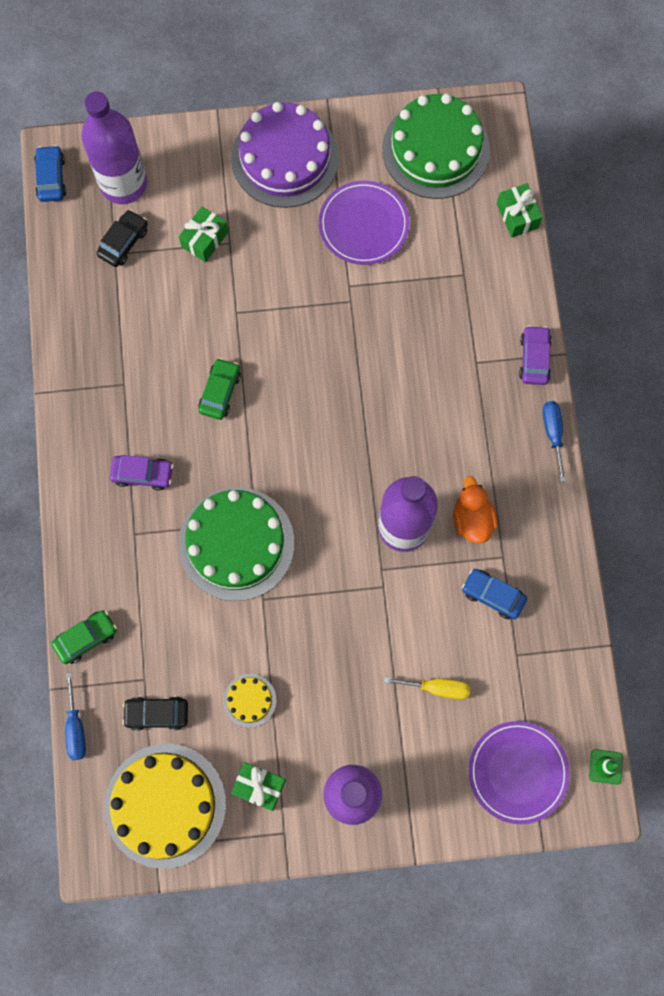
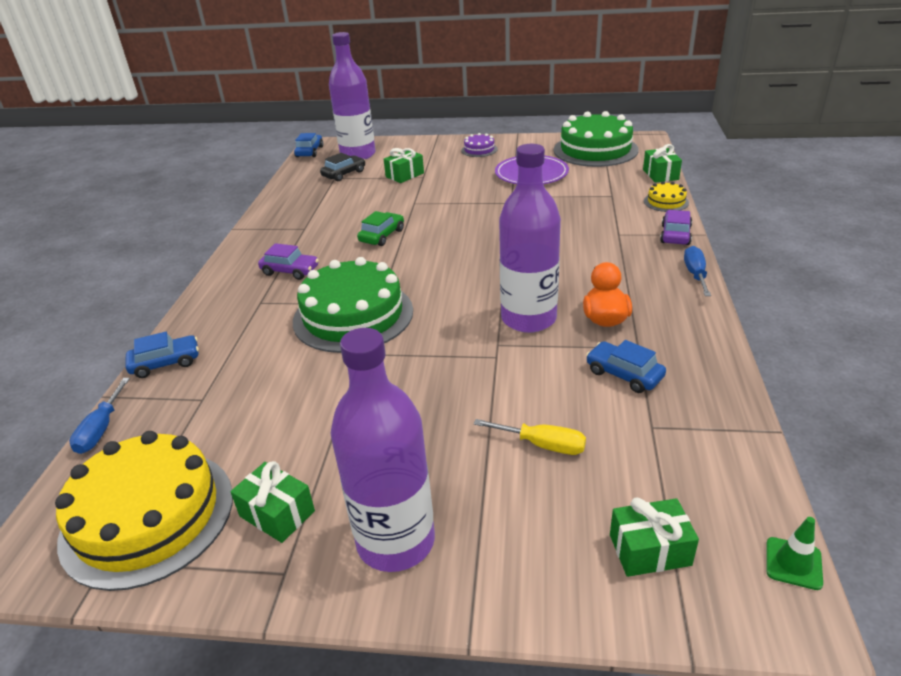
camera: 15 degrees right, 40 degrees down
(86, 638) = (166, 363): green car -> blue car
(157, 714) = (196, 428): black car -> none
(249, 700) = (307, 429): yellow cake -> yellow cake (666, 202)
(285, 158) = (479, 150): purple cake -> purple cake, size x0.45
(518, 772) = (650, 550): purple plate -> green gift

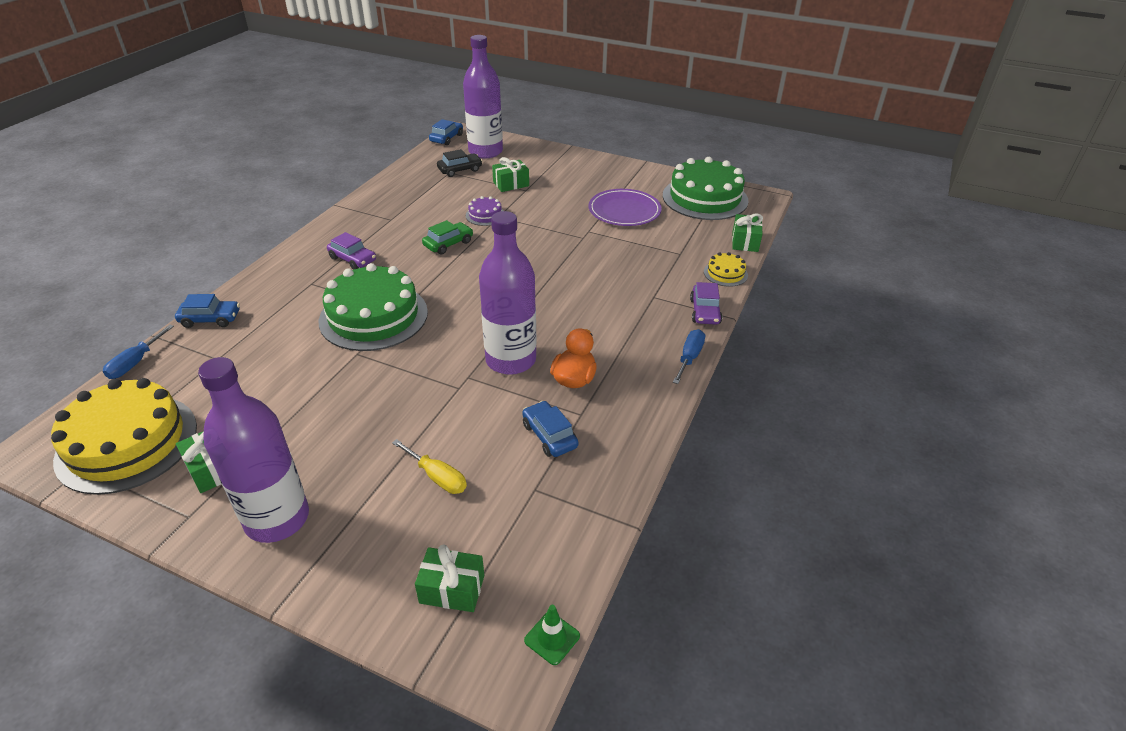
camera: 15 degrees right, 5 degrees up
(479, 150) = (596, 172): purple cake -> purple cake (485, 215)
(675, 235) = (705, 311): purple car -> purple car turned 150 degrees clockwise

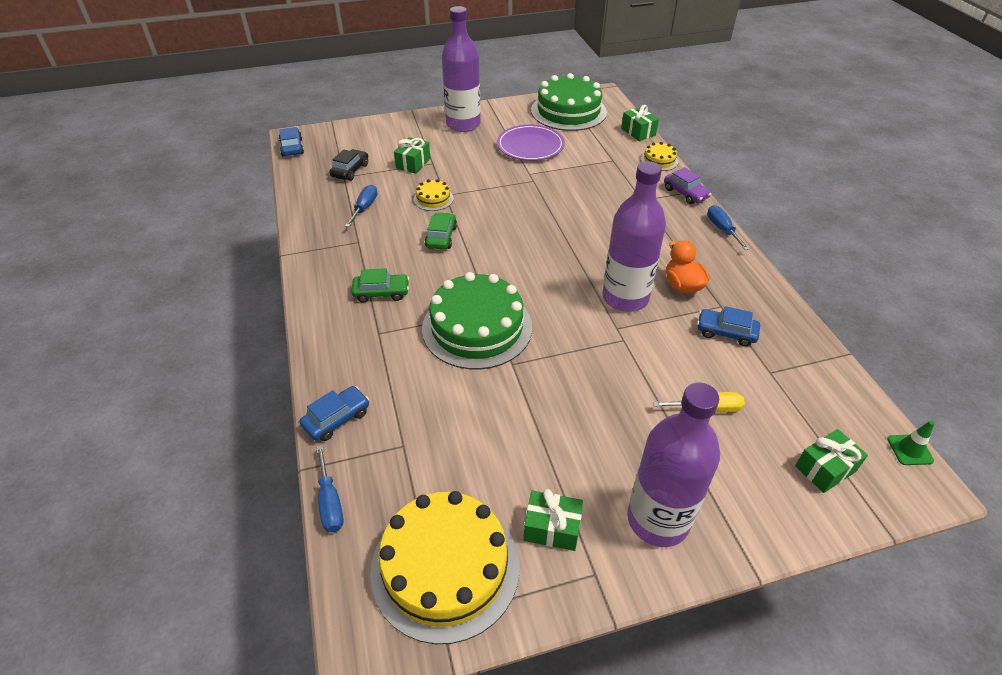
camera: 40 degrees left, 5 degrees up
(353, 259) = (381, 292): purple car -> green car
(430, 199) = (365, 208): none -> blue screwdriver
(485, 152) = (347, 145): purple bottle -> purple bottle (463, 124)
(485, 215) = (433, 199): purple cake -> yellow cake

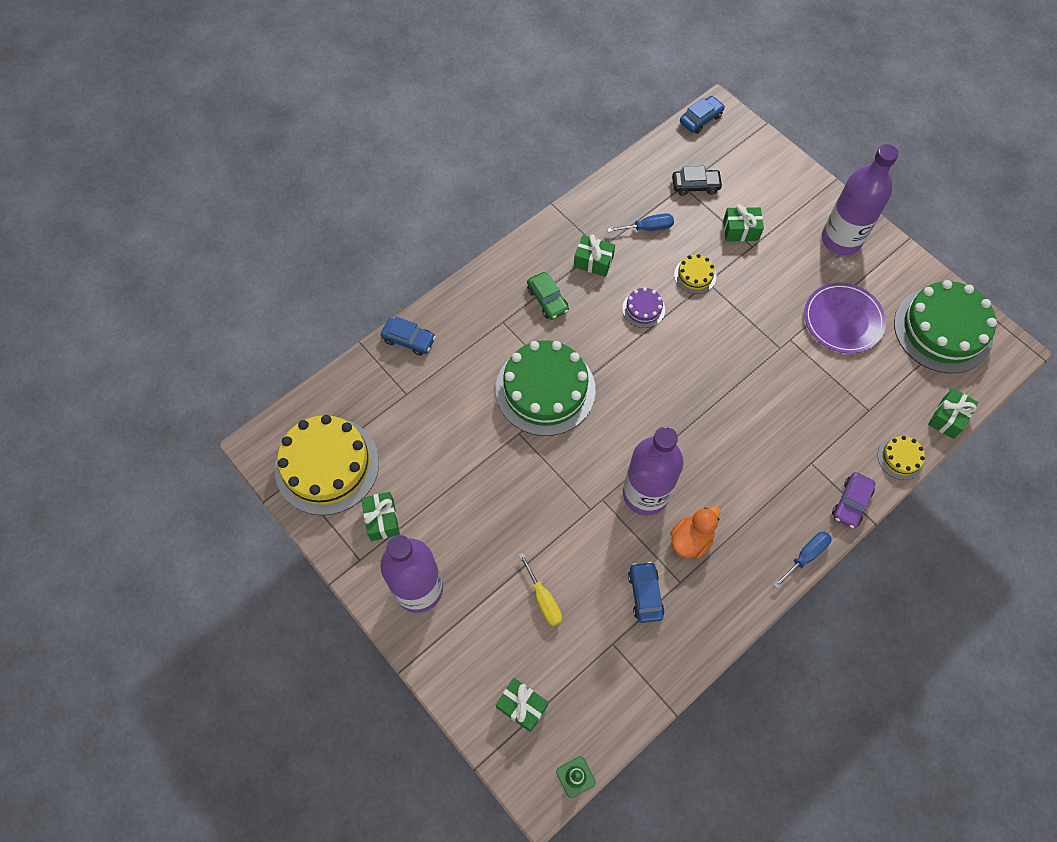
camera: 65 degrees right, 20 degrees up
(330, 502) = (343, 374): blue screwdriver -> none
(368, 250) = (593, 262): none -> green gift
(441, 237) = (643, 309): green car -> purple cake

